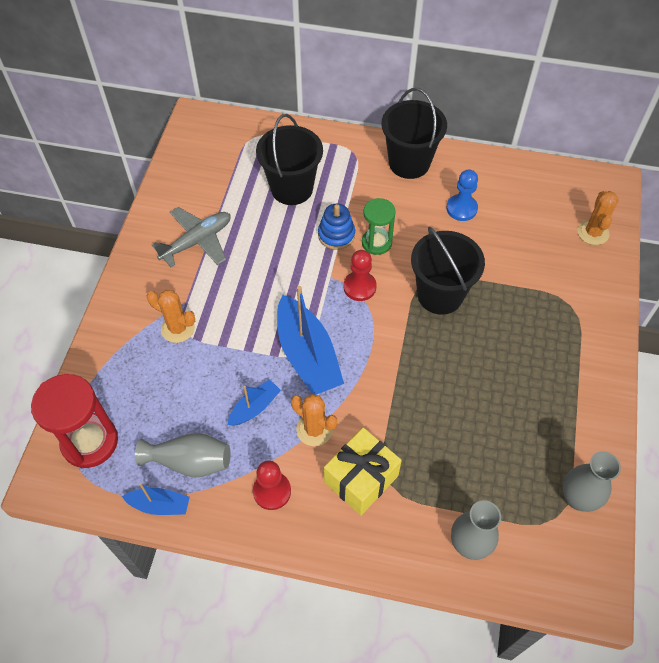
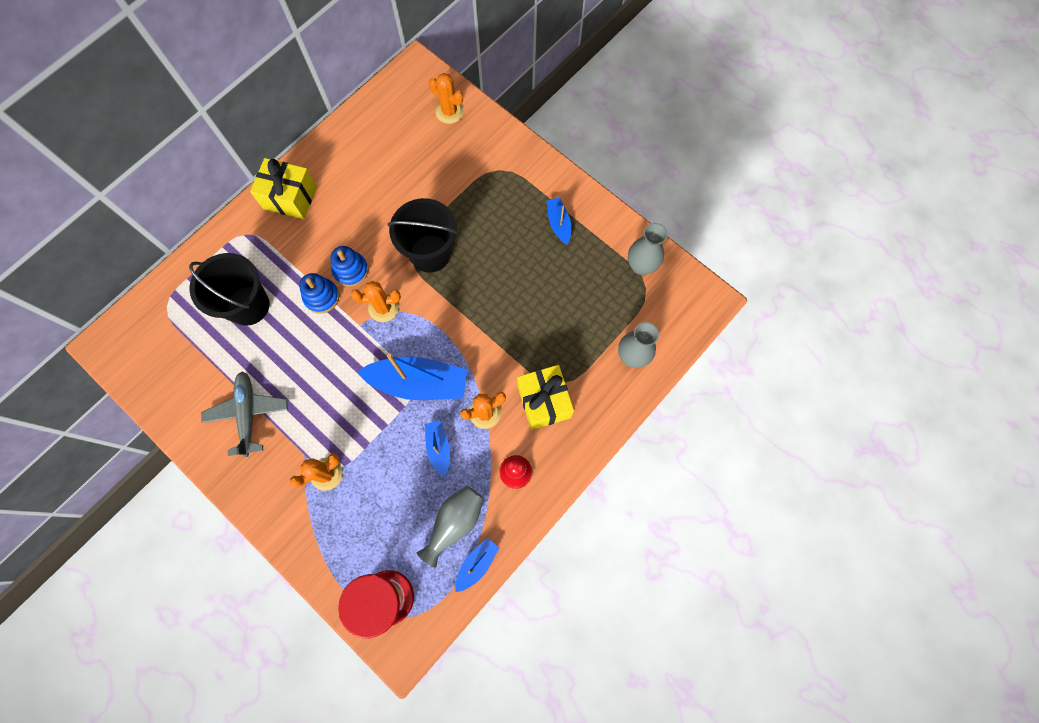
camera: 60 degrees left, 15 degrees up
(359, 287) = (383, 308): red pawn -> orange cactus
(376, 243) = (351, 270): green hourglass -> blue stacking toy
(409, 163) = (290, 197): black bucket -> yellow gift
(461, 208) = (363, 187): blue pawn -> none
(559, 390) = (558, 224): none -> blue boat

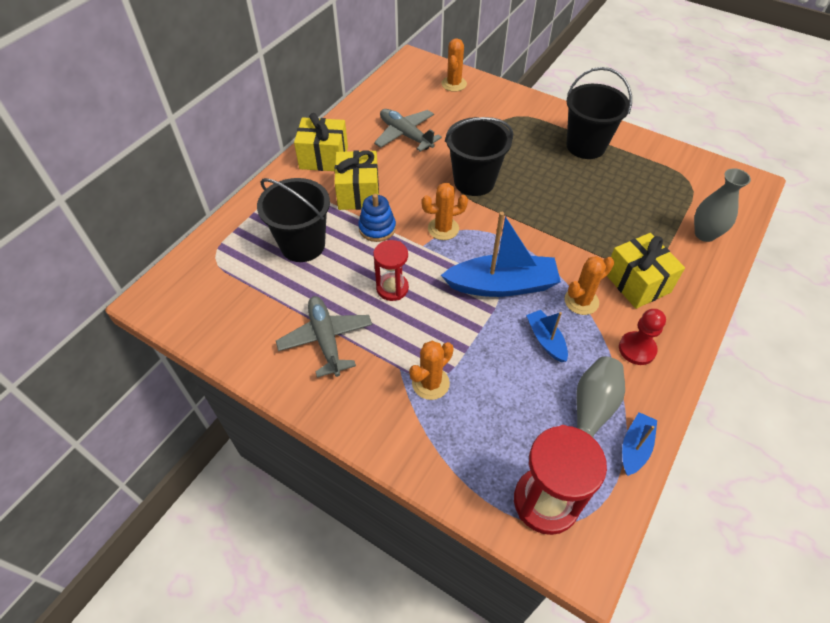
camera: 10 degrees left, 20 degrees down
(314, 250) = (358, 193): none -> yellow gift
(318, 369) = (392, 288): none -> red hourglass
(351, 270) = (400, 204): blue stacking toy -> none
(379, 179) = (405, 135): none -> grey plane
(449, 112) = (454, 84): orange cactus -> orange cactus turned 75 degrees clockwise
(558, 224) = (585, 146): blue boat -> black bucket
(641, 266) = (676, 166): grey vase -> none

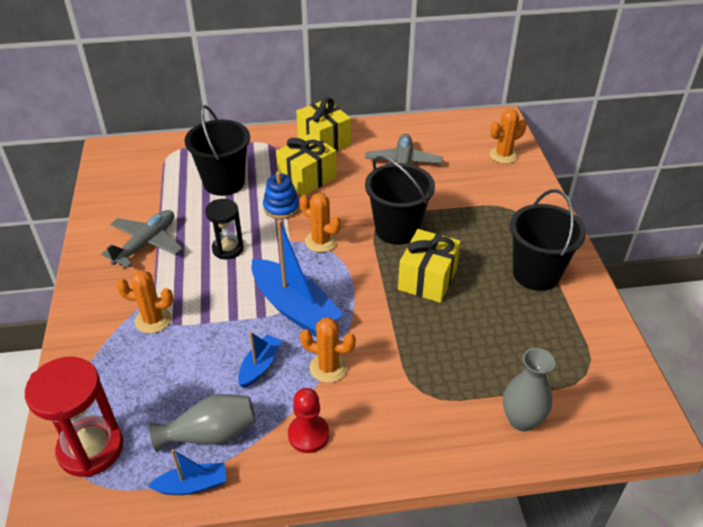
camera: 50 degrees right, 10 degrees down
(392, 288) = (228, 249): red hourglass -> black hourglass
(637, 282) = (393, 396): yellow gift -> yellow gift (427, 279)

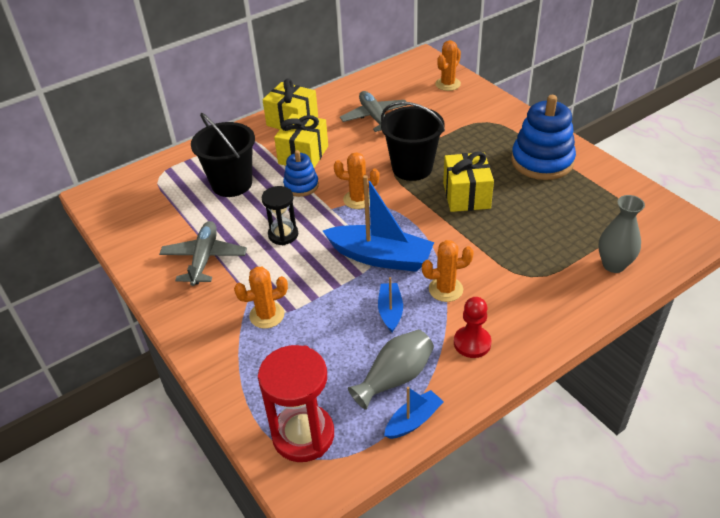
camera: 25 degrees left, 0 degrees up
(536, 273) = (542, 161): black bucket -> blue stacking toy

